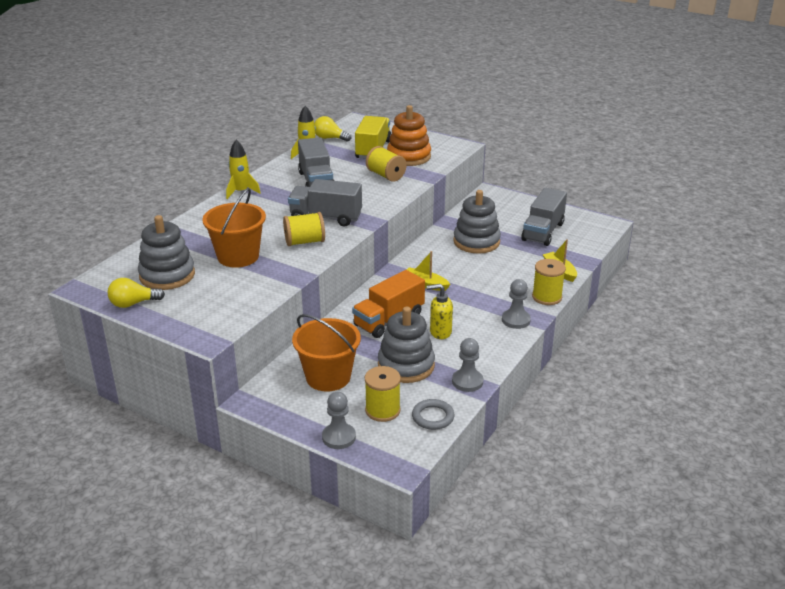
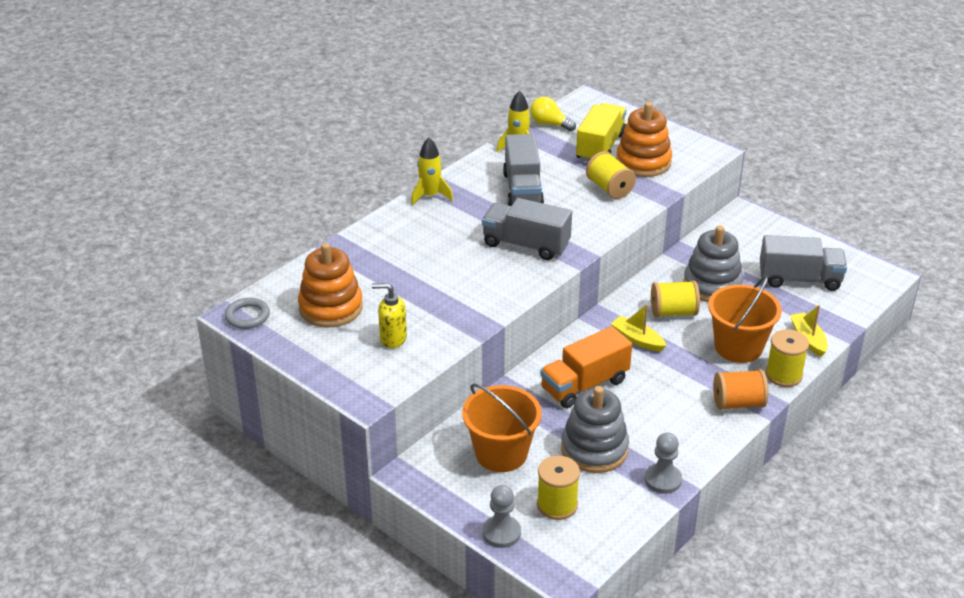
camera: 10 degrees right, 5 degrees up
(133, 303) = (289, 342): yellow light bulb -> none
(167, 275) = (331, 307): grey stacking toy -> orange stacking toy
(238, 256) = (415, 290): orange bucket -> orange bucket (738, 347)
(305, 242) = (495, 277): yellow spool -> yellow spool (673, 312)
(433, 417) = (613, 521): grey ring -> grey ring (247, 316)
(440, 332) = (643, 409): yellow soap dispenser -> yellow soap dispenser (392, 338)
(516, 320) = (738, 403): grey pawn -> orange spool
(543, 232) = (799, 279): grey truck -> grey truck turned 120 degrees counterclockwise

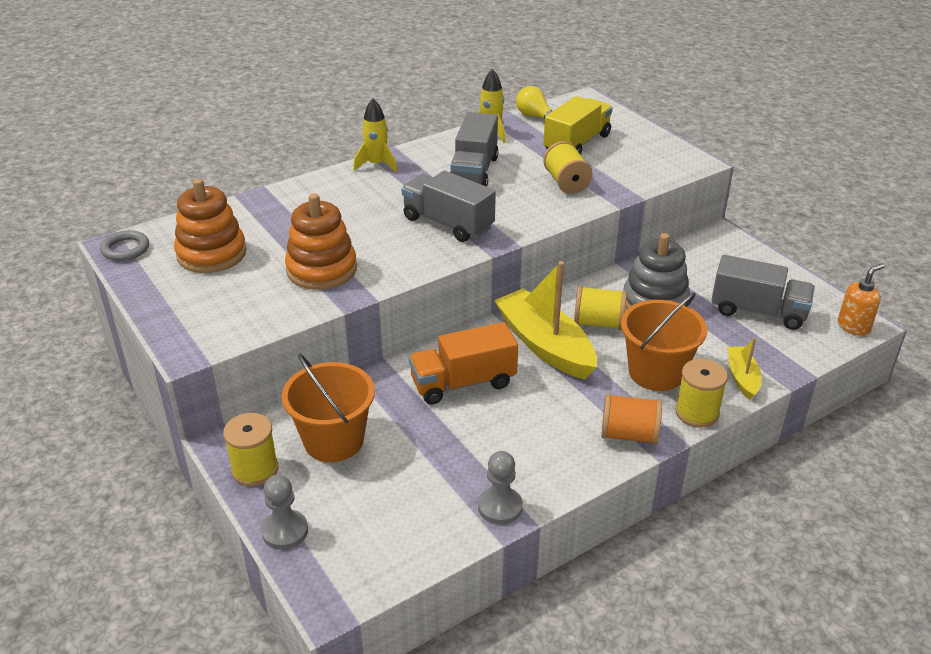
camera: 15 degrees right, 0 degrees up
(392, 338) = (253, 294): yellow soap dispenser -> none
(557, 505) = (364, 511): yellow spool -> yellow spool (255, 469)
(594, 449) = (438, 456): grey stacking toy -> none
(637, 339) = (545, 345): yellow boat -> yellow boat, size x1.98
(643, 162) = (615, 163): orange stacking toy -> orange stacking toy (321, 269)
(879, 279) = (853, 326): none -> orange soap dispenser

